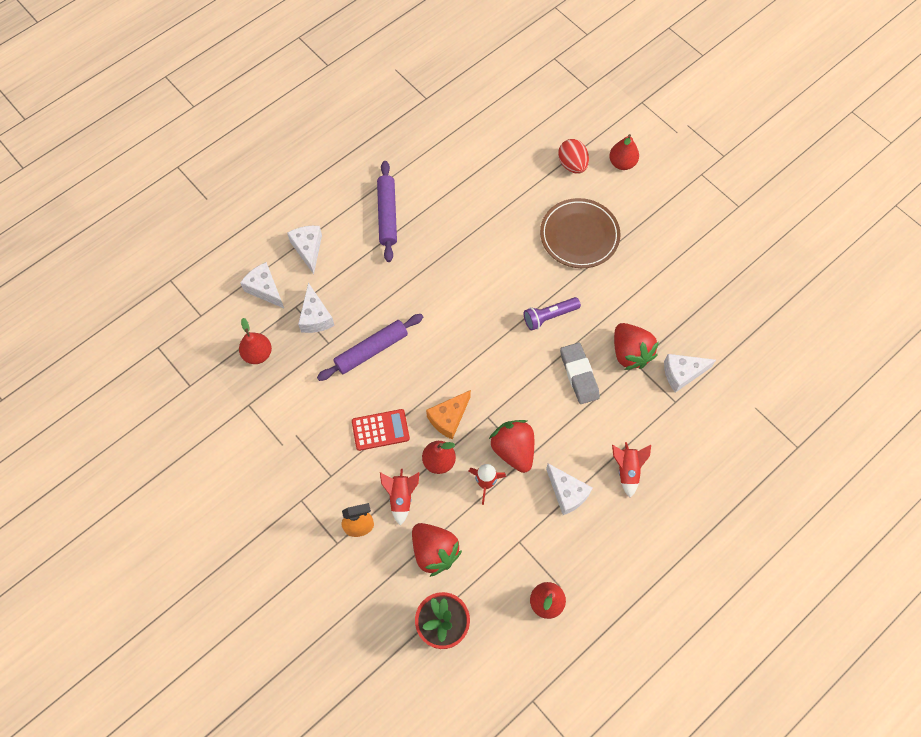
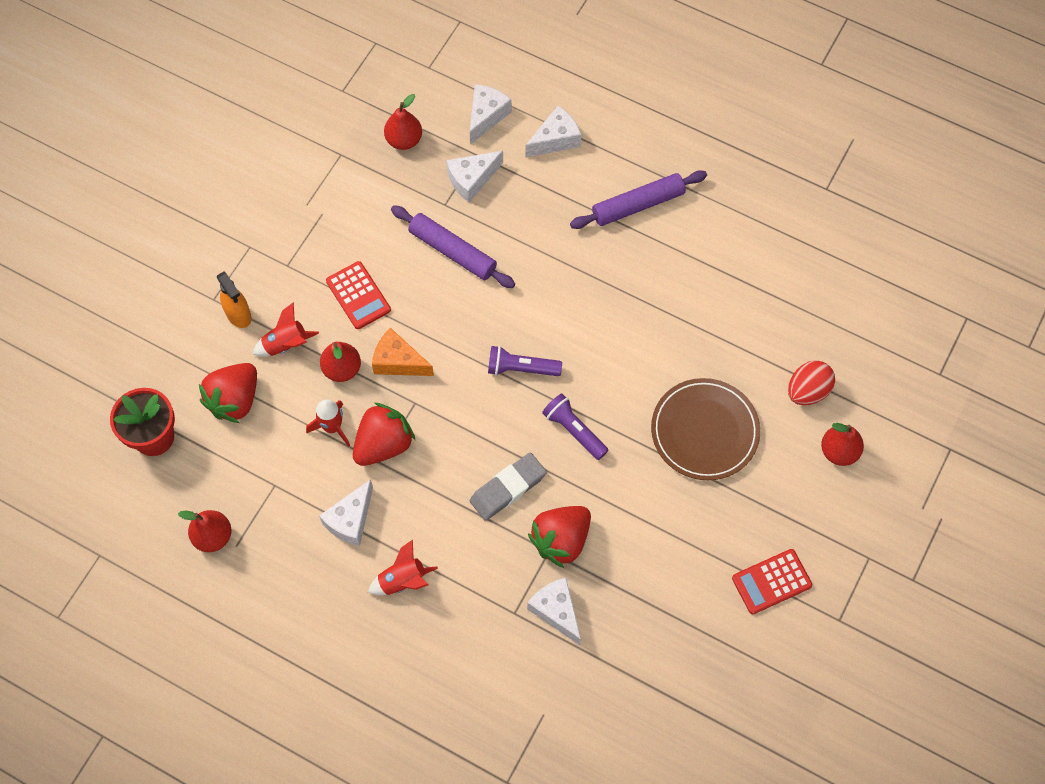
camera: 70 degrees right, 0 degrees up
(487, 335) = (521, 368): none -> purple flashlight
(700, 235) = (771, 581): none -> red calculator

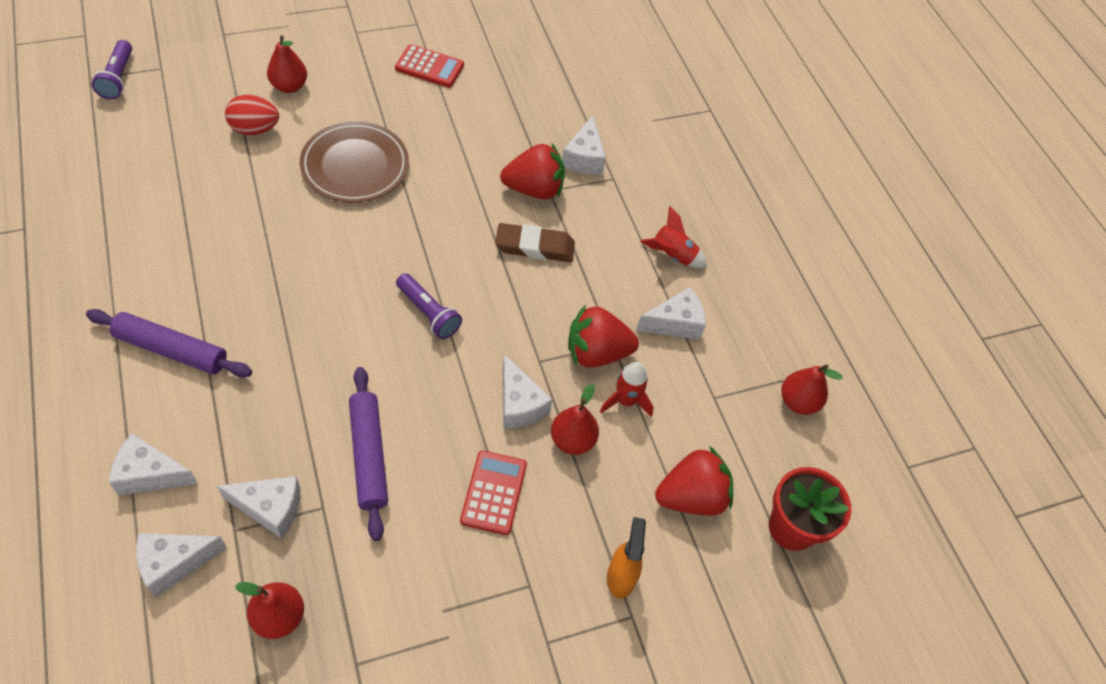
camera: 145 degrees left, 10 degrees down
(286, 344) = (601, 506): red rocket -> none
(398, 362) = (519, 404): orange cheese -> white cheese
(508, 488) = (535, 246): grey eraser -> brown eraser
(574, 430) = (443, 241): purple flashlight -> purple flashlight (118, 78)

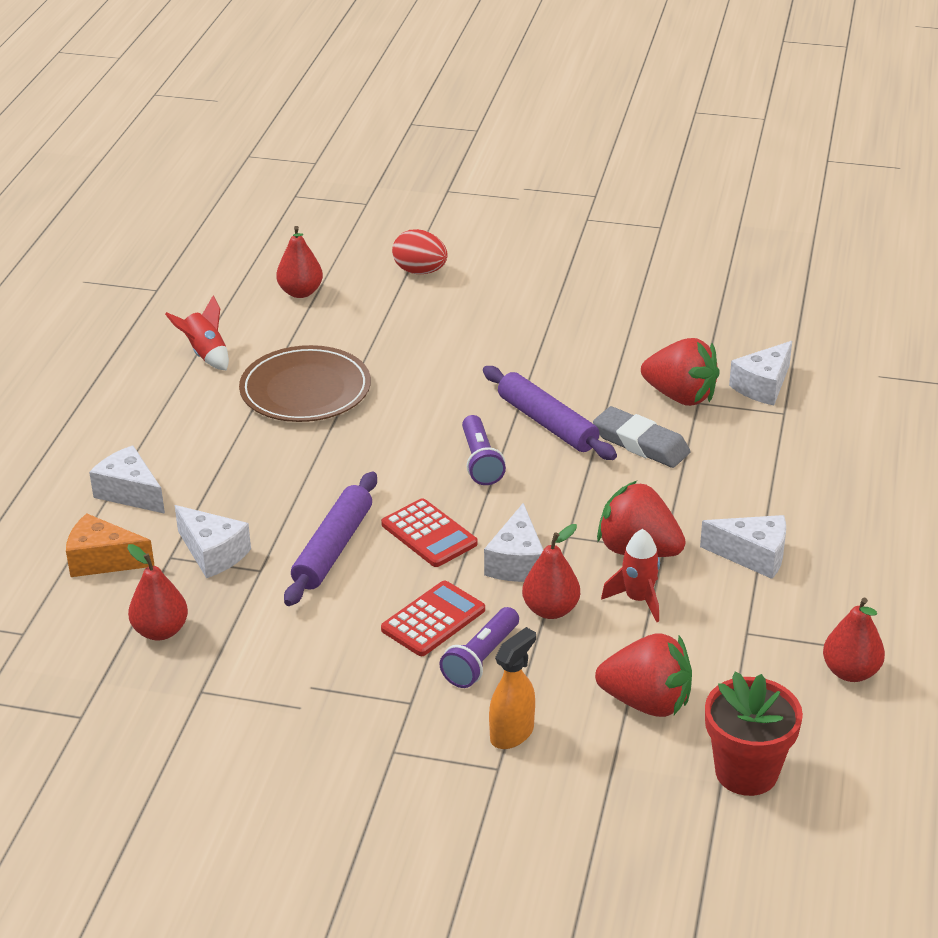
camera: 40 degrees right, 20 degrees down
(118, 78) = (321, 201): purple flashlight -> purple flashlight (481, 659)
(171, 350) = (215, 412): purple rolling pin -> purple rolling pin (547, 423)
(174, 563) = (103, 560): white cheese -> orange cheese
(289, 86) = (481, 246): red pear -> red pear (300, 292)
(355, 165) = (498, 325): brown plate -> brown plate (305, 390)
(429, 67) = (645, 266): red calculator -> red calculator (429, 534)
(535, 246) = (641, 443): brown eraser -> grey eraser
(672, 256) = (801, 498): red rocket -> red rocket (206, 354)

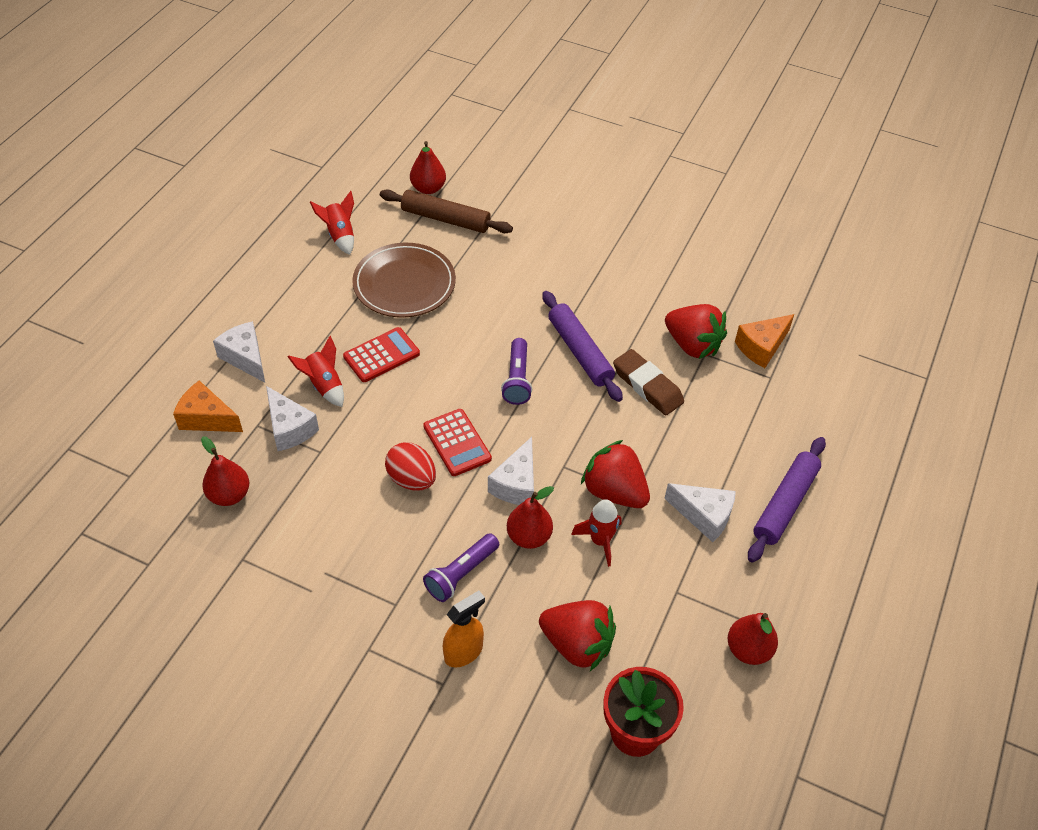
camera: 10 degrees right, 15 degrees up
(241, 504) = (324, 385): none -> red rocket
(332, 548) = (380, 442): purple rolling pin -> purple rolling pin (784, 504)
(333, 319) = (445, 219): none -> brown rolling pin
(420, 271) = (525, 184): red egg -> red egg (412, 479)
(433, 620) = (436, 527): red calculator -> red calculator (381, 355)
(641, 443) = (647, 386): grey eraser -> brown eraser
(763, 386) = (761, 347): white cheese -> orange cheese

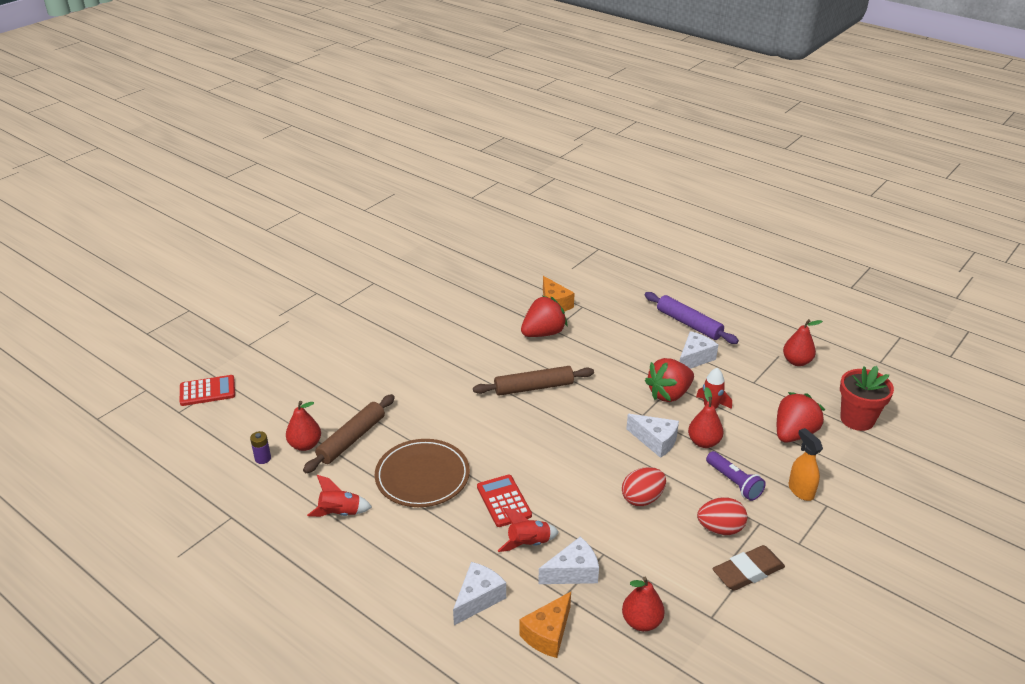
camera: 75 degrees left, 15 degrees down
(245, 358) = (478, 598): white cheese -> white cheese turned 150 degrees clockwise
(377, 562) = (720, 529): none -> red egg
(402, 165) = (263, 458): none -> purple battery
(457, 443) = (610, 467): red calculator -> red calculator (207, 391)
(517, 379) = (552, 425): purple flashlight -> none
(579, 352) = (534, 387): purple rolling pin -> brown rolling pin
(647, 386) = (576, 361): brown eraser -> brown eraser (747, 571)

